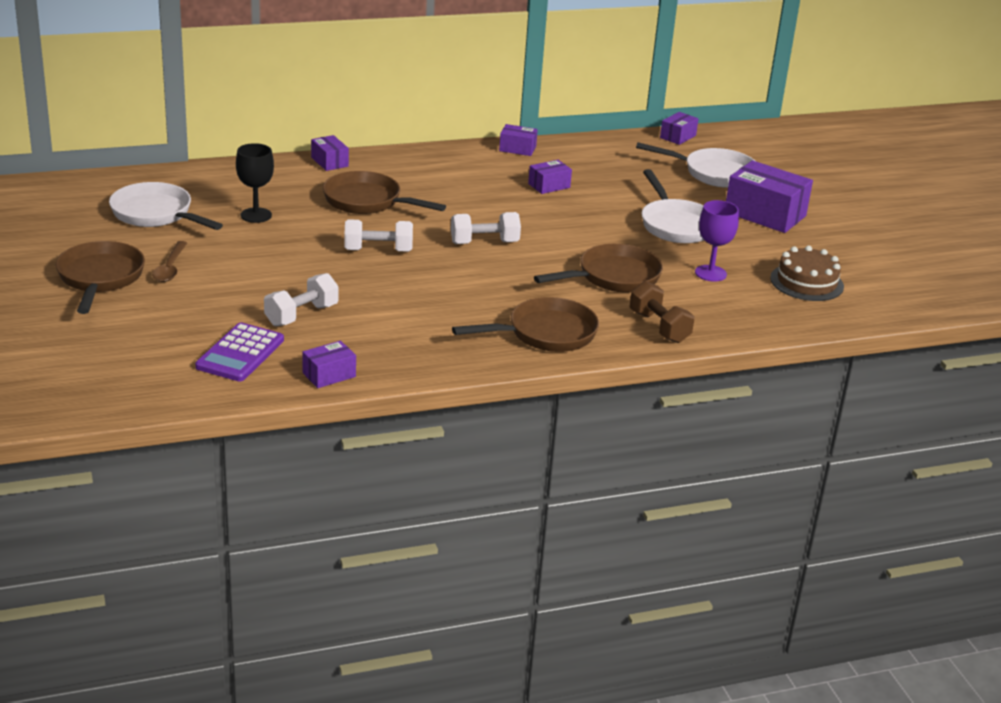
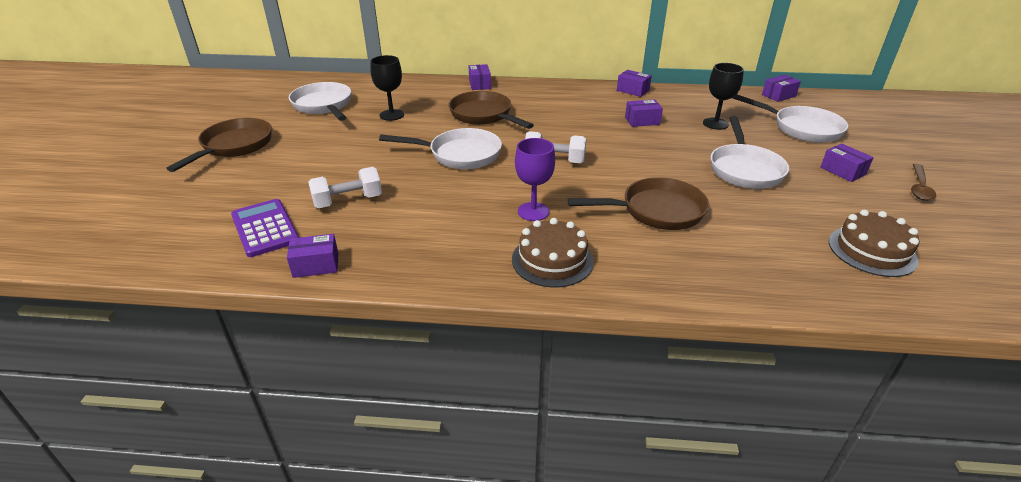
camera: 25 degrees right, 5 degrees up
(170, 268) = (290, 145): brown spoon -> brown spoon (919, 187)
(240, 353) = (265, 228): purple calculator -> purple calculator turned 105 degrees clockwise
(378, 250) = (459, 154): white dumbbell -> white pan
(545, 334) = (552, 260): brown pan -> brown cake
(627, 179) = (715, 124): none -> black goblet
(659, 327) = (678, 275): brown dumbbell -> none
(710, 273) = (762, 223): purple goblet -> purple goblet (533, 211)
(765, 214) = (842, 171): purple box -> purple box, size x0.52

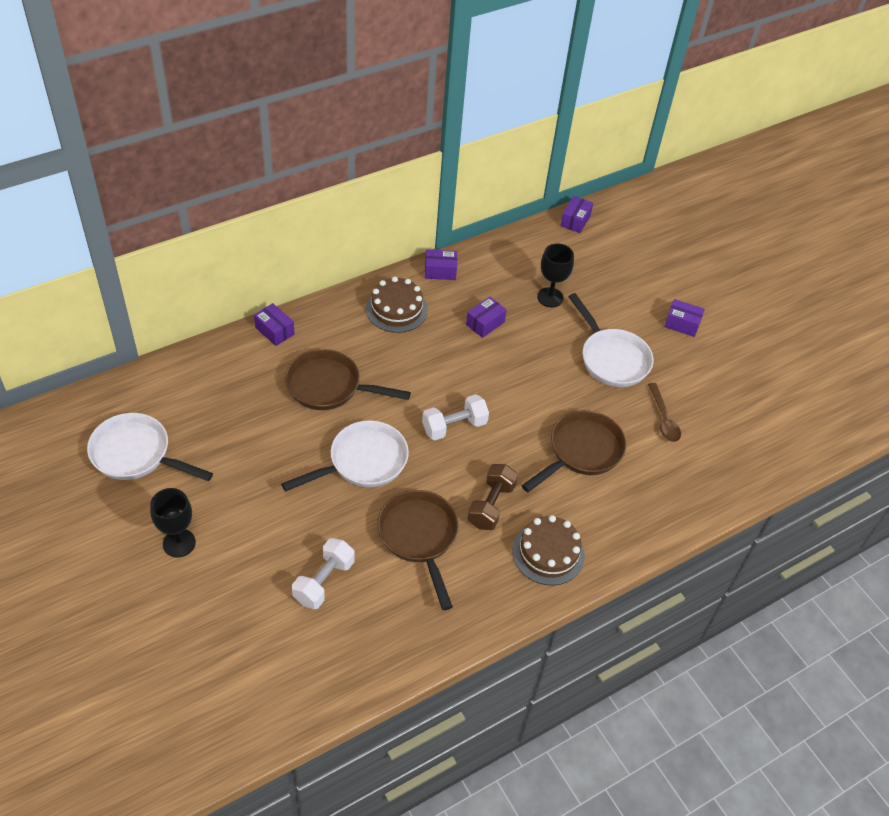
camera: 40 degrees left, 15 degrees up
(234, 146) = (116, 572): brown pan -> brown pan (419, 537)
(265, 228) = (286, 656): purple calculator -> none
(316, 265) = (377, 667): purple box -> none
(391, 115) = (232, 433): black goblet -> black goblet (179, 543)
(533, 211) = (491, 505): purple goblet -> brown dumbbell
(801, 128) = (622, 271): white pan -> none
(872, 251) = (744, 418): brown cake -> brown cake (396, 309)
(919, 187) = (741, 320): brown spoon -> brown spoon (663, 419)

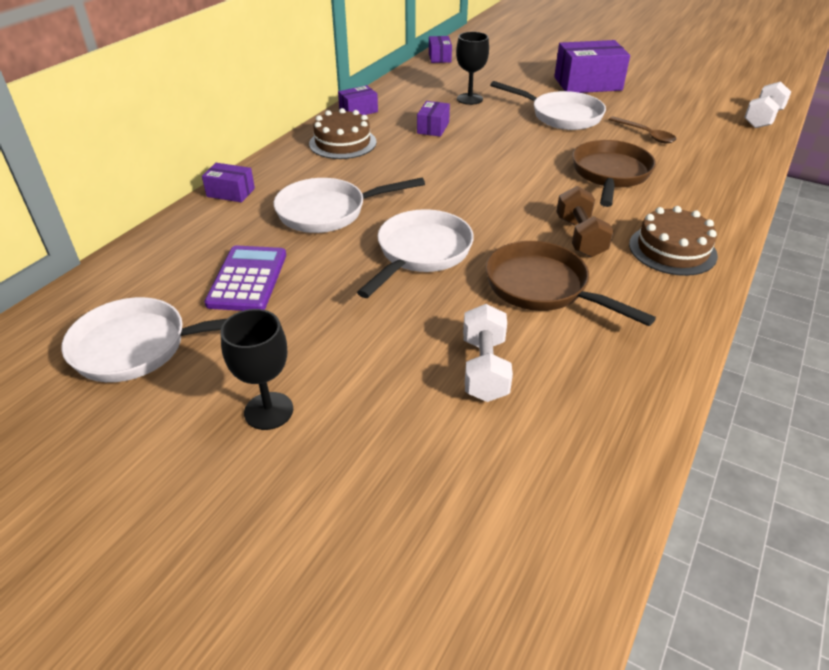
camera: 25 degrees left, 10 degrees down
(232, 428) = (247, 279): none -> purple calculator
(329, 386) = (328, 212): brown pan -> white pan
(454, 426) = (481, 197): white dumbbell -> white dumbbell (762, 119)
(682, 324) = (587, 84): purple box -> purple box, size x1.94

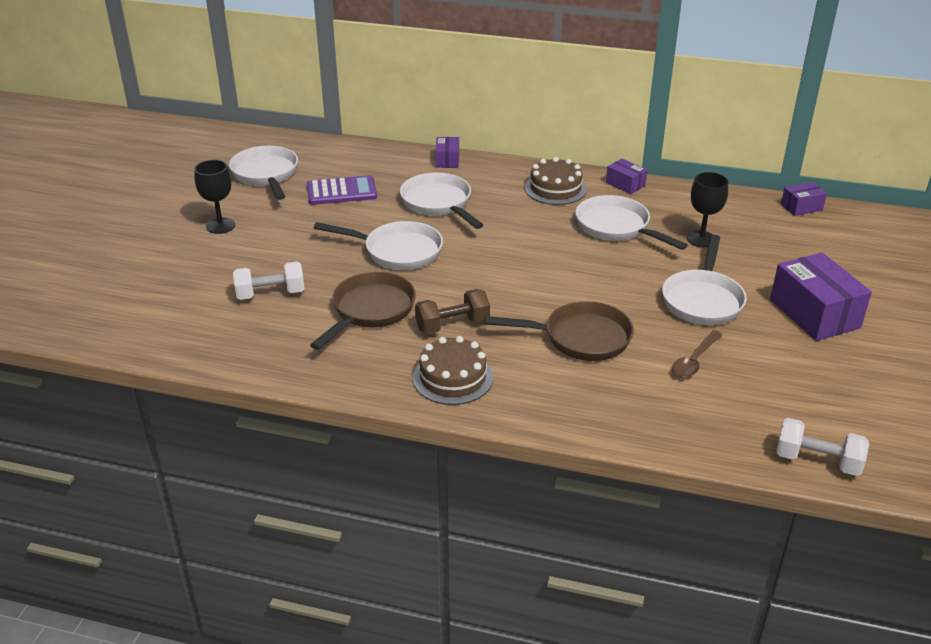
camera: 75 degrees right, 5 degrees down
(433, 128) = (616, 227): purple box -> white pan

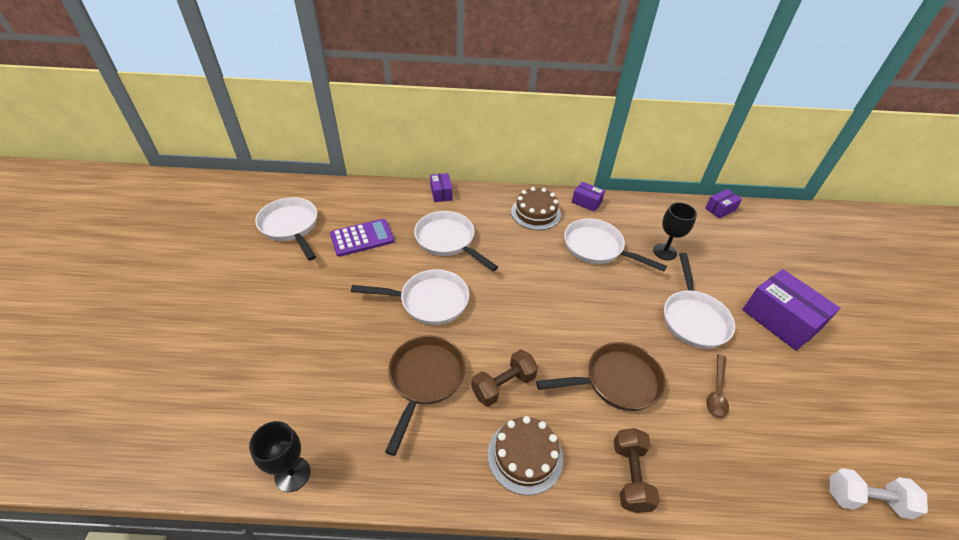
camera: 15 degrees left, 10 degrees up
(220, 226) = (260, 293): black goblet -> black goblet (292, 474)
(270, 294) = (326, 374): white dumbbell -> none
(558, 407) = (630, 476): none -> brown dumbbell

